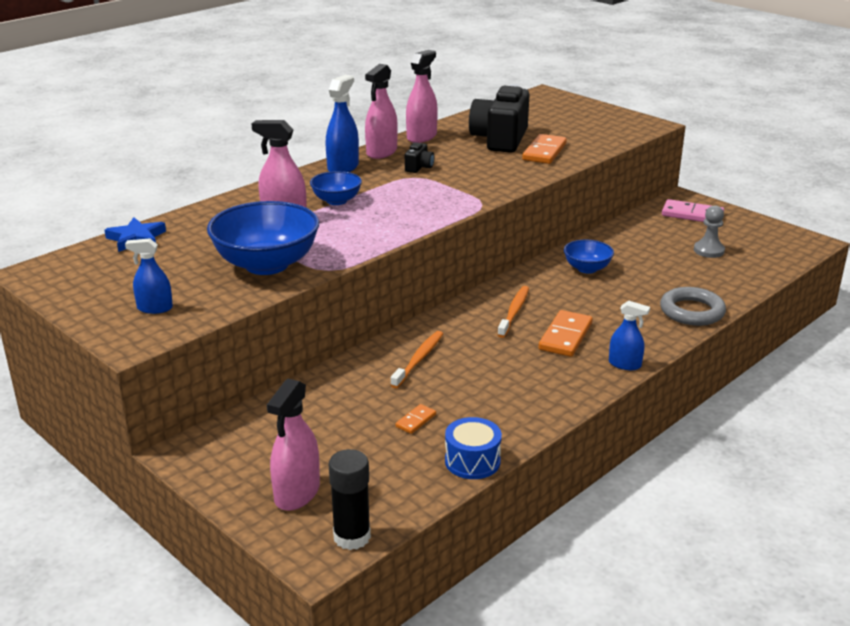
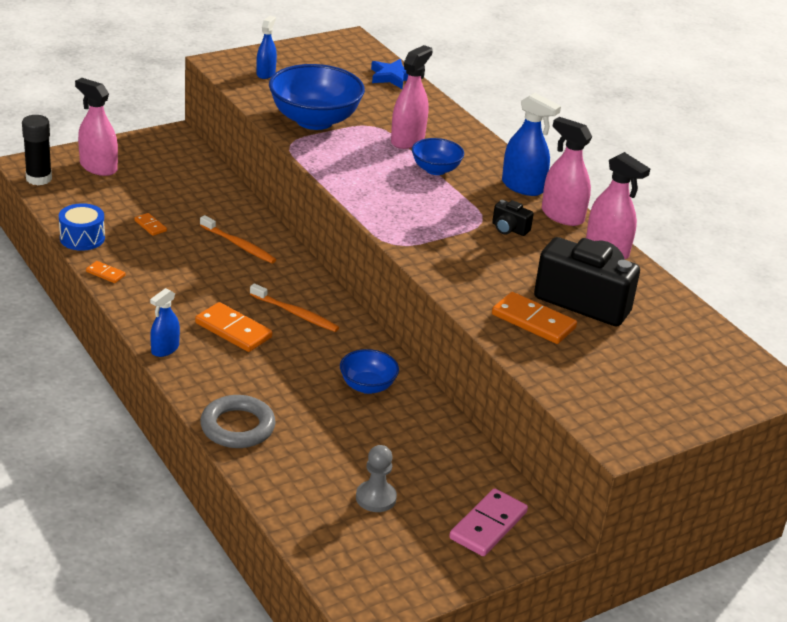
camera: 100 degrees right, 5 degrees up
(530, 427) = (105, 273): none -> orange domino

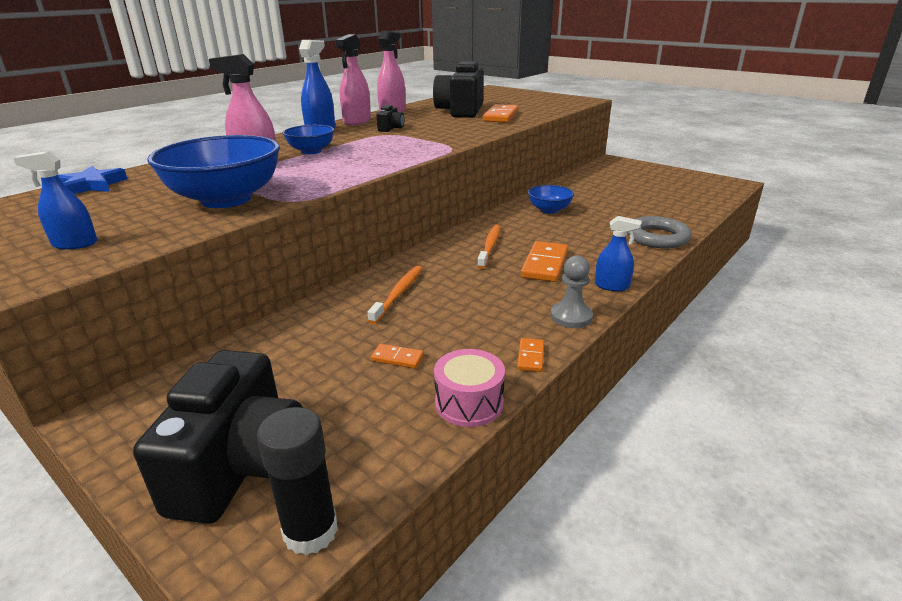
camera: 105 degrees left, 5 degrees down
(82, 238) = (469, 403): blue drum -> pink drum
(98, 167) = (241, 465): pink spray bottle -> black camera
(150, 226) = (397, 358): orange domino -> orange domino turned 75 degrees clockwise
(376, 498) = (650, 193): grey pawn -> grey pawn (571, 317)
(488, 525) = (625, 170): pink domino -> none

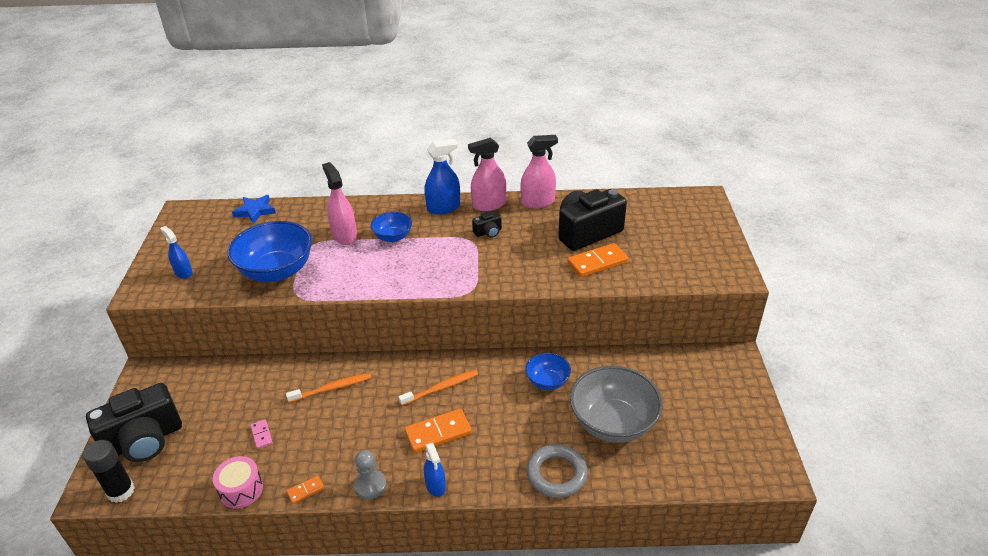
camera: 50 degrees right, 10 degrees up
(397, 358) = (262, 435): orange domino -> pink domino
(626, 206) = (613, 423): none -> grey bowl

